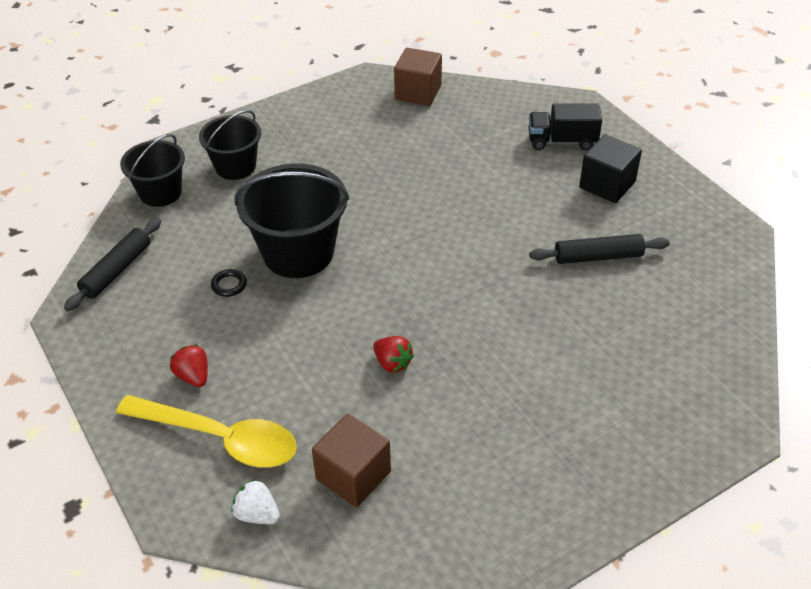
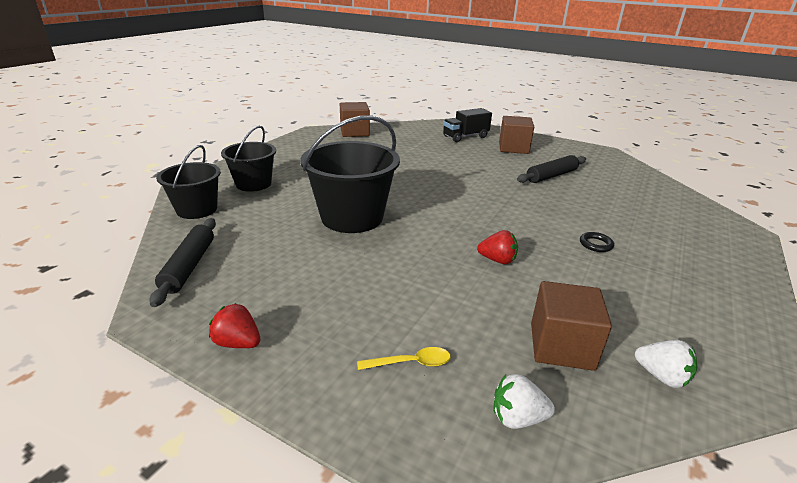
camera: 30 degrees left, 15 degrees down
(193, 376) = (336, 321): red strawberry -> red strawberry (238, 343)
(220, 438) = (411, 363): yellow spoon -> yellow spoon, size x0.42
(229, 285) = (311, 249): black ring -> black ring (595, 244)
(406, 536) = (661, 376): none -> white strawberry
(607, 185) = (513, 148): black cube -> brown cube

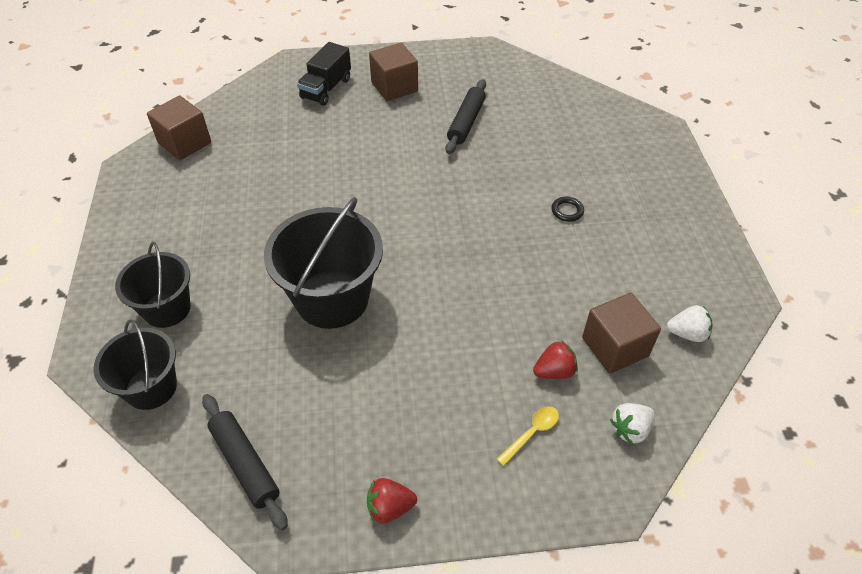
camera: 35 degrees left, 20 degrees up
(497, 260) = (507, 279): red strawberry -> red strawberry (554, 371)

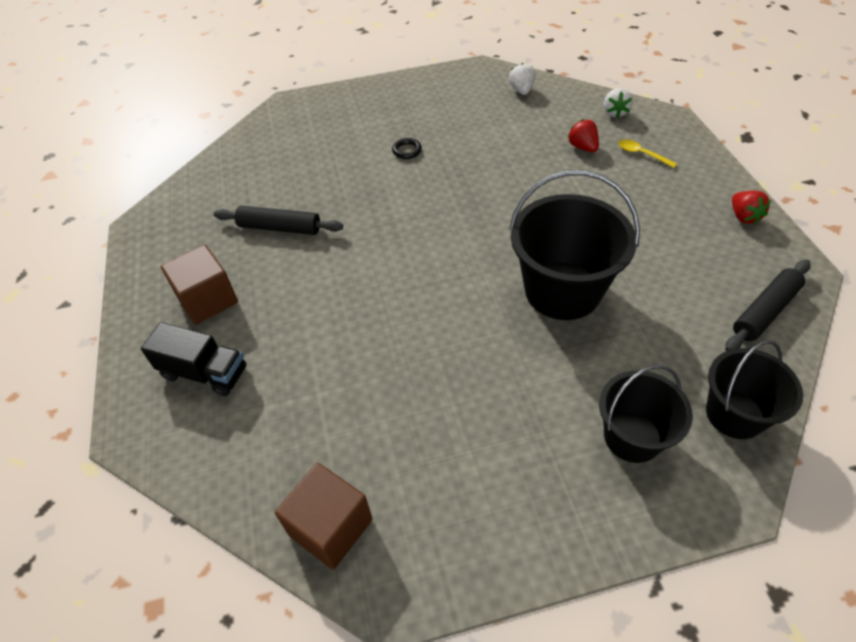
camera: 95 degrees left, 0 degrees up
(615, 347) = (547, 121): brown cube -> none
(630, 429) = (615, 112): white strawberry -> white strawberry turned 45 degrees clockwise

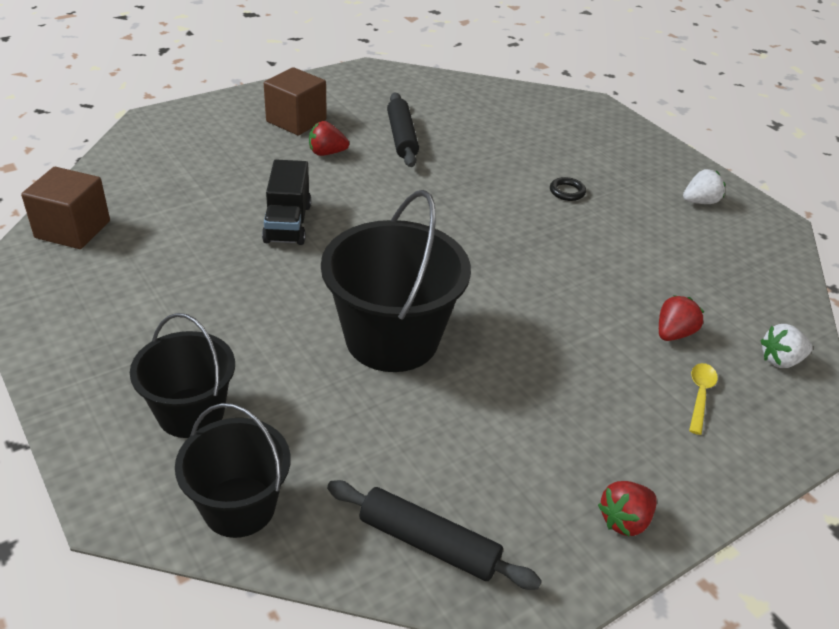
camera: 65 degrees right, 10 degrees down
(204, 373) = (216, 137): black truck -> black truck (287, 223)
(280, 286) = (327, 153): none -> red strawberry
(521, 90) = (757, 264): white strawberry -> white strawberry (700, 202)

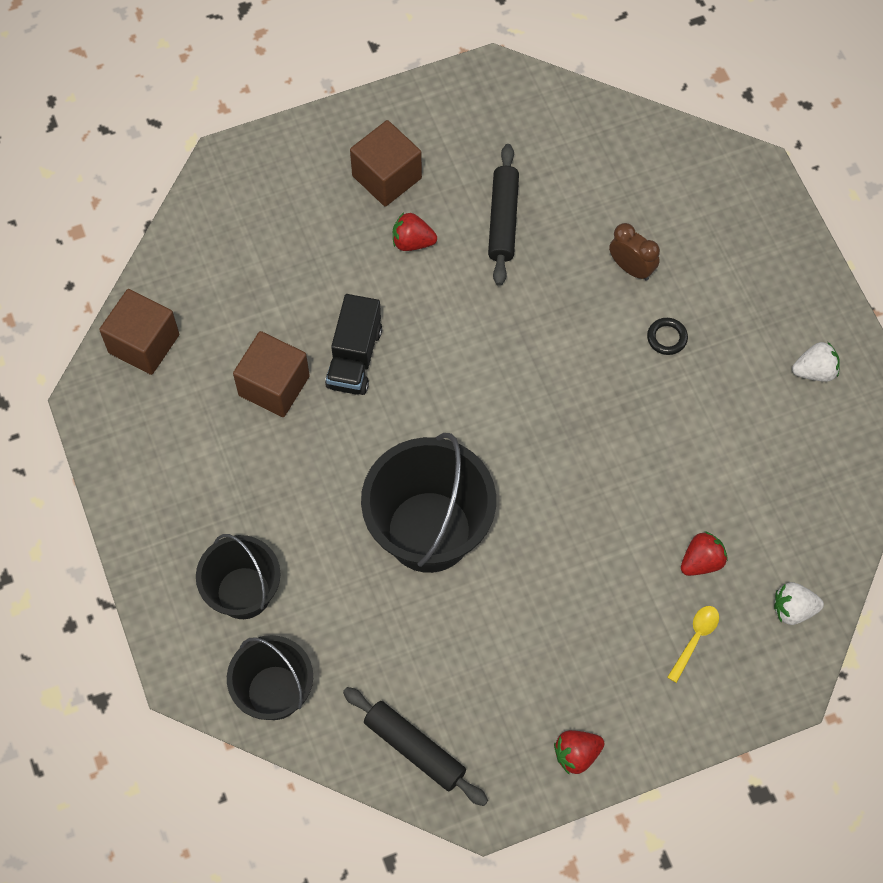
camera: 15 degrees right, 25 degrees up
(210, 247) = (274, 386): none -> brown cube
(519, 156) = (631, 268): none -> brown clock

